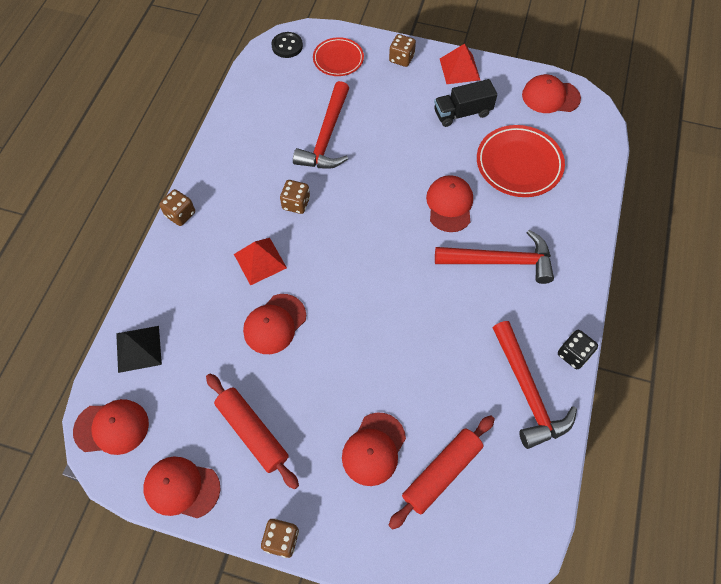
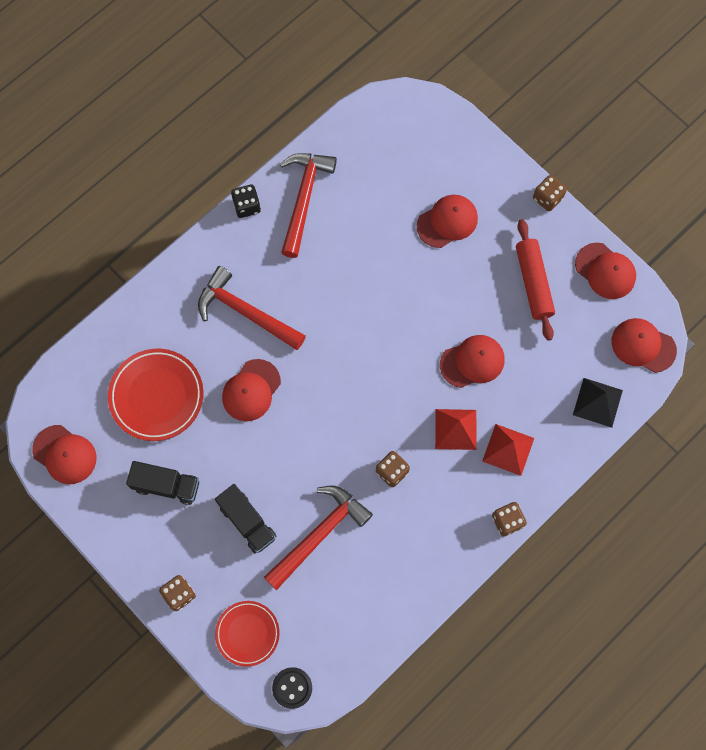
camera: 150 degrees left, 10 degrees up
(386, 119) = (247, 522): none -> black truck
(441, 473) = (407, 180): red rolling pin -> none
(459, 69) = (128, 543): red pyramid -> red pyramid (508, 449)

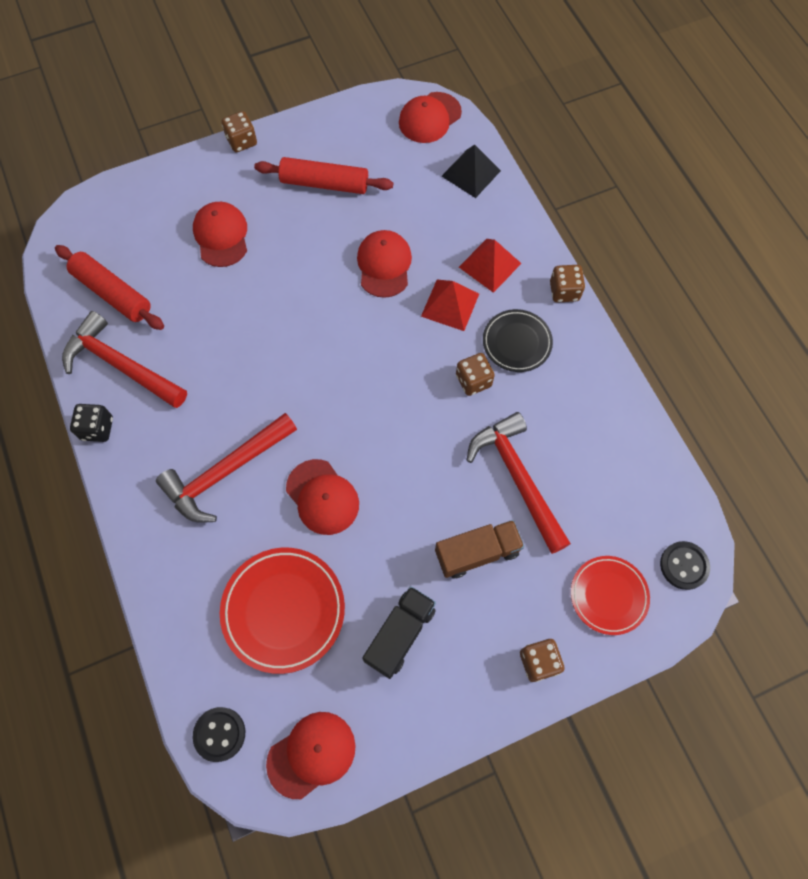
camera: 70 degrees left, 5 degrees down
(59, 387) = (219, 734): none -> black button
(247, 522) = (477, 553): black truck -> brown truck
(362, 164) = (113, 293): none -> red rolling pin
(441, 496) = (516, 343): none -> black plate
(605, 271) = (341, 121): red cap -> none

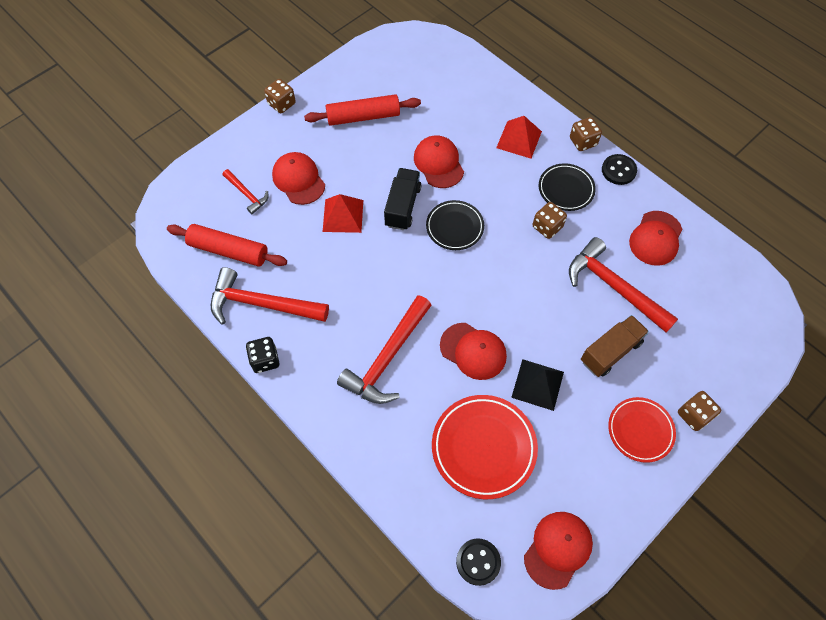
camera: 20 degrees left, 5 degrees down
(159, 235) = (247, 194): none -> red hammer
(367, 346) = (454, 227): none -> black plate
(400, 634) = (582, 433): black truck -> black truck (402, 206)
(429, 118) = (422, 46): red cap -> red cap (655, 238)
(450, 305) = (503, 177): red pyramid -> red pyramid (343, 215)
(471, 173) = (473, 77): black pyramid -> black pyramid (537, 384)
(608, 595) = (720, 349): red plate -> red plate (640, 430)
(684, 566) = (762, 309): black button -> black button (618, 170)

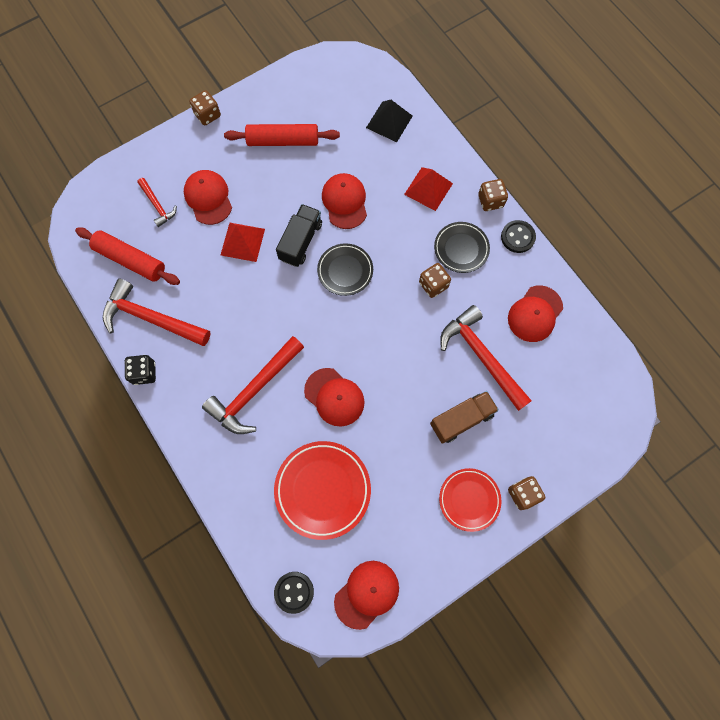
camera: 10 degrees right, 10 degrees up
(537, 384) = (386, 439): black pyramid -> black pyramid (389, 121)

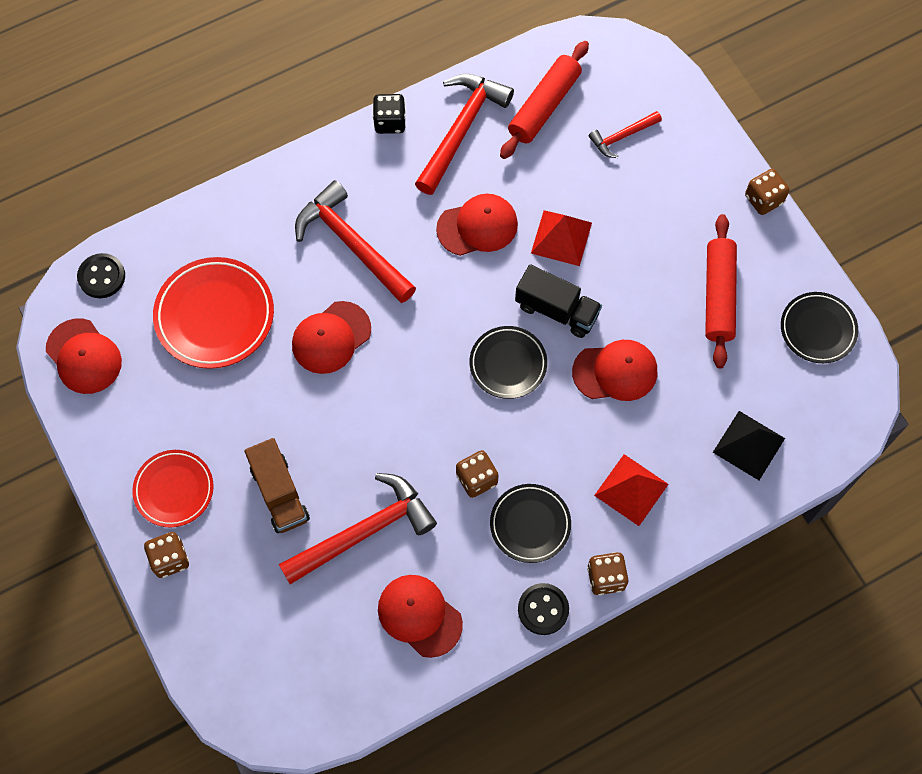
camera: 95 degrees right, 5 degrees down
(208, 198) = (630, 198): red cap -> red cap (477, 226)
(304, 83) = (817, 329): none -> black plate

